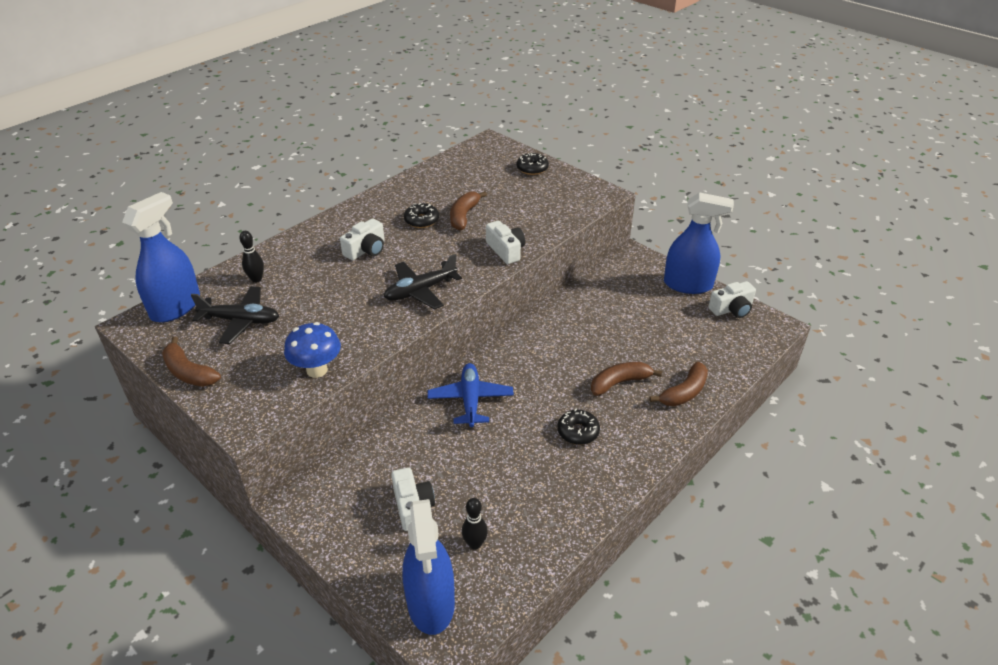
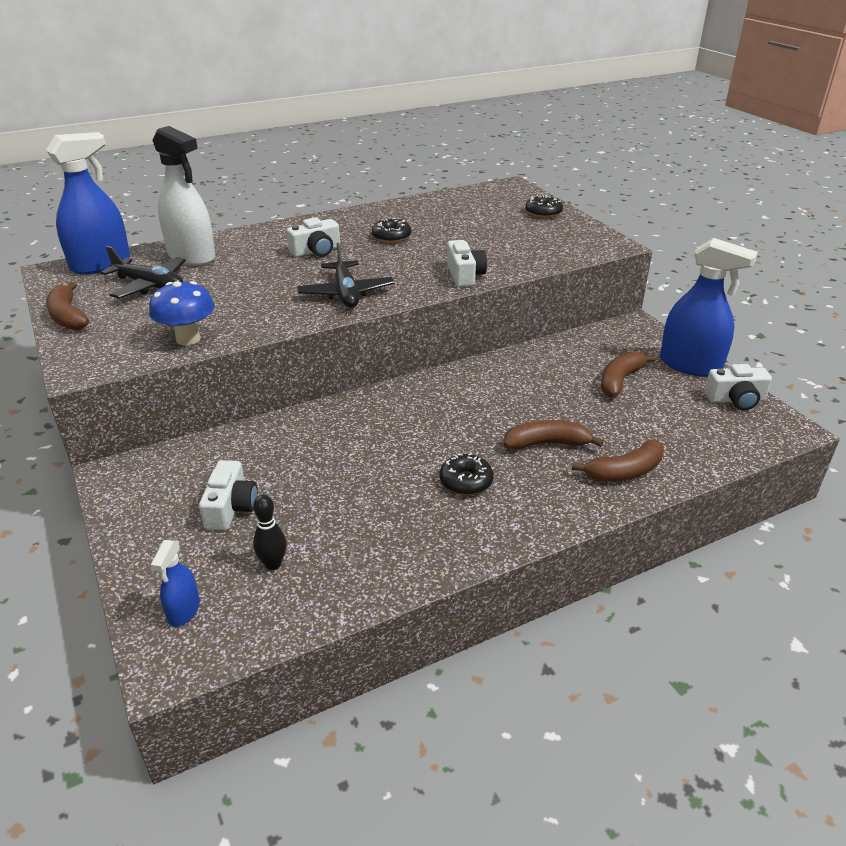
camera: 20 degrees right, 5 degrees down
(256, 279) = (191, 256): black bowling pin -> white spray bottle
(420, 291) = (346, 293): black plane -> black plane turned 90 degrees counterclockwise
(431, 603) = (184, 610): blue spray bottle -> blue spray bottle, size x0.48
(464, 216) = (439, 240): brown banana -> brown banana (620, 380)
(470, 400) = (361, 422): blue plane -> none

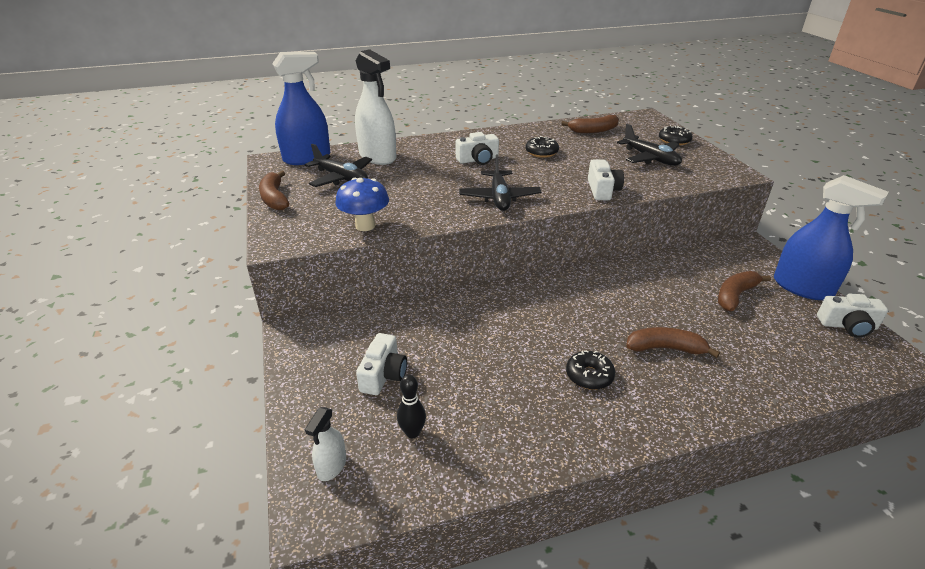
camera: 10 degrees right, 0 degrees up
(184, 610) = (332, 466): blue spray bottle -> white spray bottle
(517, 235) = (650, 158): none -> black plane
(624, 472) = (738, 385): brown banana -> brown banana (593, 131)

